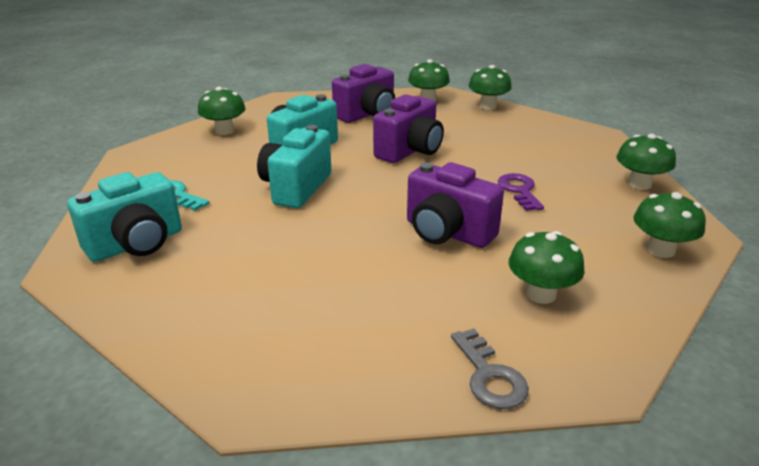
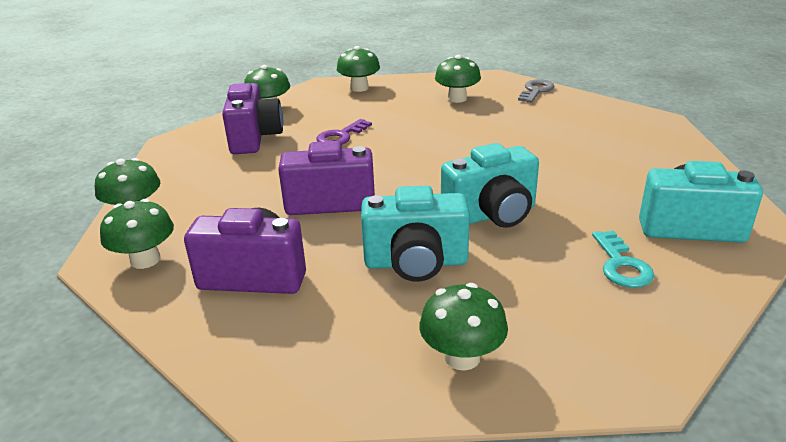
camera: 130 degrees left, 0 degrees up
(447, 233) = (443, 136): purple camera -> purple camera (254, 138)

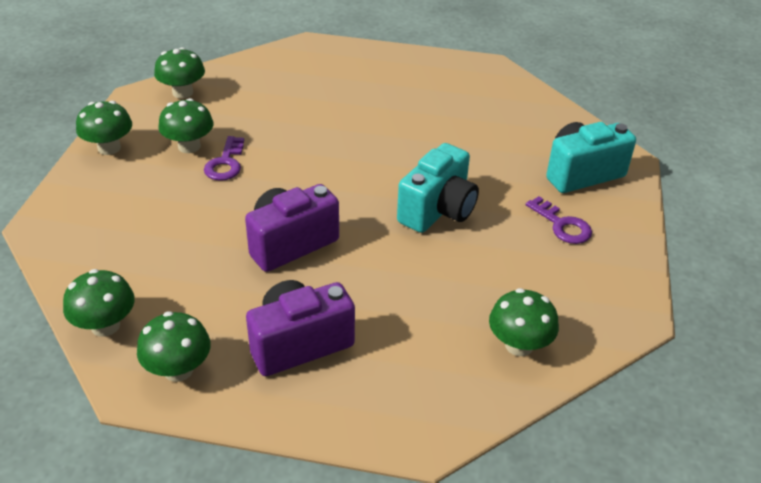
camera: 35 degrees left, 10 degrees up
(254, 138) = (134, 193): purple camera -> none
(416, 263) = (419, 279): turquoise camera -> none
(457, 99) = (297, 83): green mushroom -> green mushroom (189, 146)
(536, 91) = (363, 54): grey key -> none
(621, 265) = (562, 225): turquoise key -> purple key

